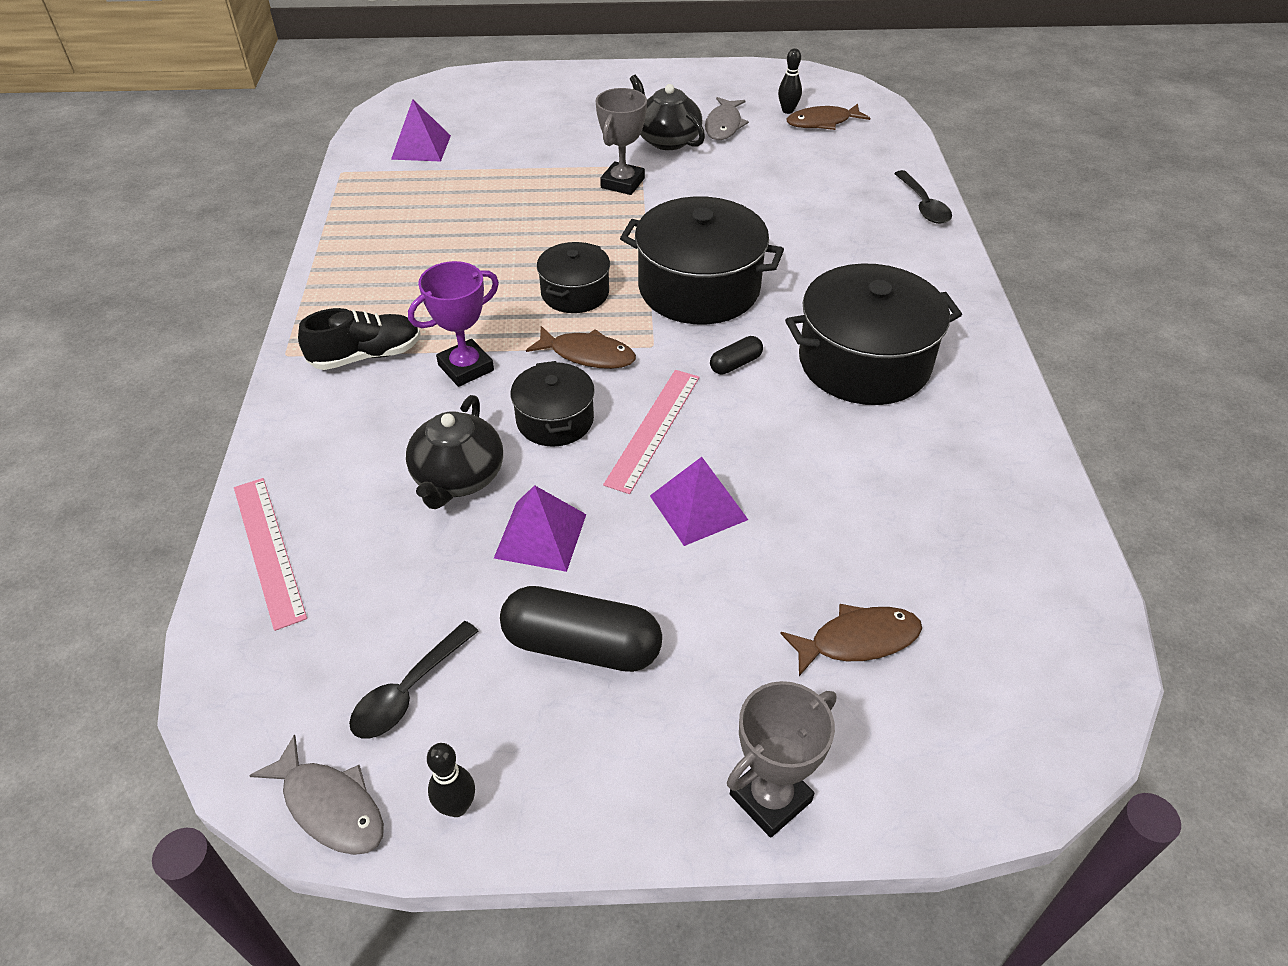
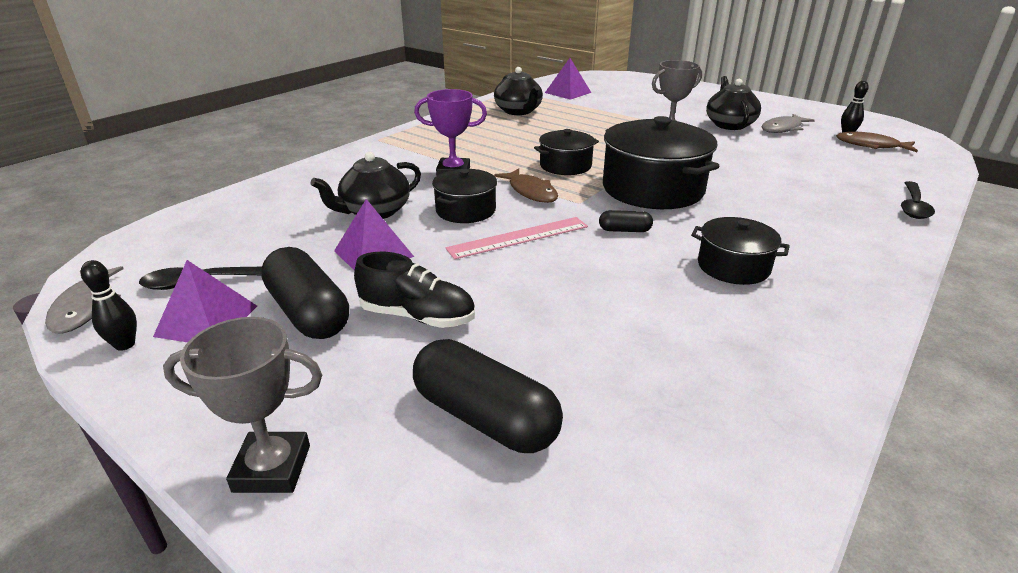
camera: 40 degrees right, 15 degrees down
(268, 550) = (247, 200): pink ruler -> none
(366, 356) = (412, 152): black shoe -> black shoe (417, 316)
(403, 214) = (518, 111): none -> black teapot
(698, 507) = (487, 285): purple pyramid -> purple pyramid (206, 321)
(858, 640) = (485, 418): brown fish -> black capsule
(864, 362) = (733, 266): black pot -> black pot, size x0.56

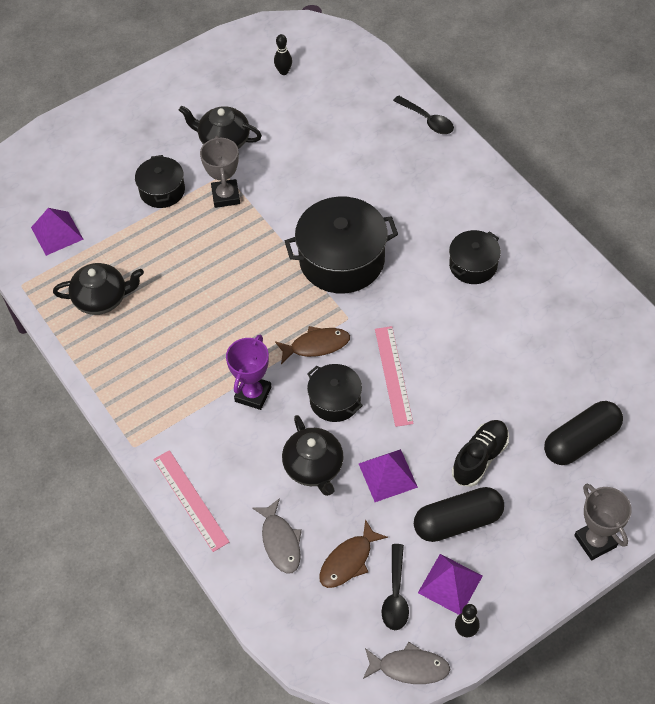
camera: 70 degrees left, 25 degrees up
(272, 468) = (595, 541): grey trophy -> grey trophy turned 45 degrees counterclockwise
(325, 165) = (190, 500): none -> pink ruler
(565, 166) = (270, 303): black pot -> black pot (162, 190)
(624, 230) = (404, 305): black capsule -> none
(783, 128) = (251, 107): grey fish -> grey fish (280, 541)
(871, 145) = (315, 72): brown fish -> brown fish (348, 561)

